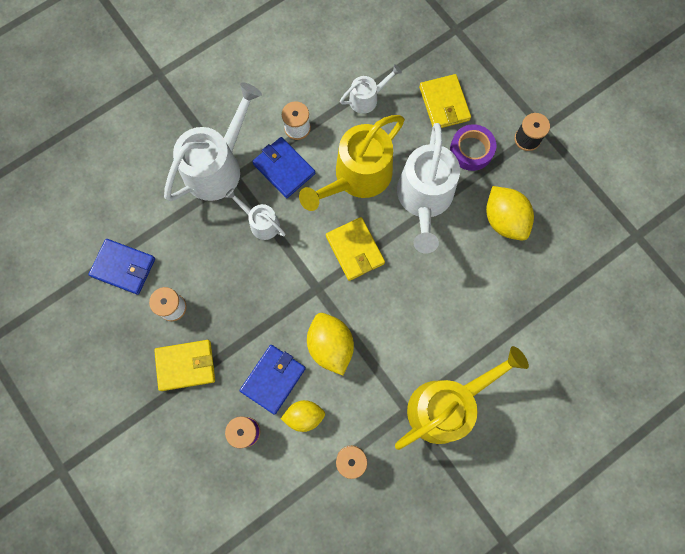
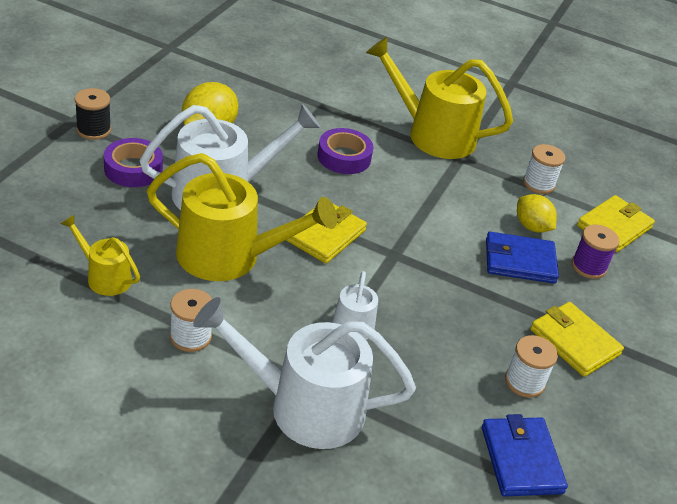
camera: 125 degrees left, 35 degrees down
(284, 169) = (261, 331): blue wallet -> none
(330, 346) = (447, 226): yellow lemon -> none
(367, 98) = (104, 276): white watering can -> yellow watering can
(438, 310) = (344, 157): none -> purple tape
(444, 103) = (77, 204): yellow wallet -> yellow wallet (614, 227)

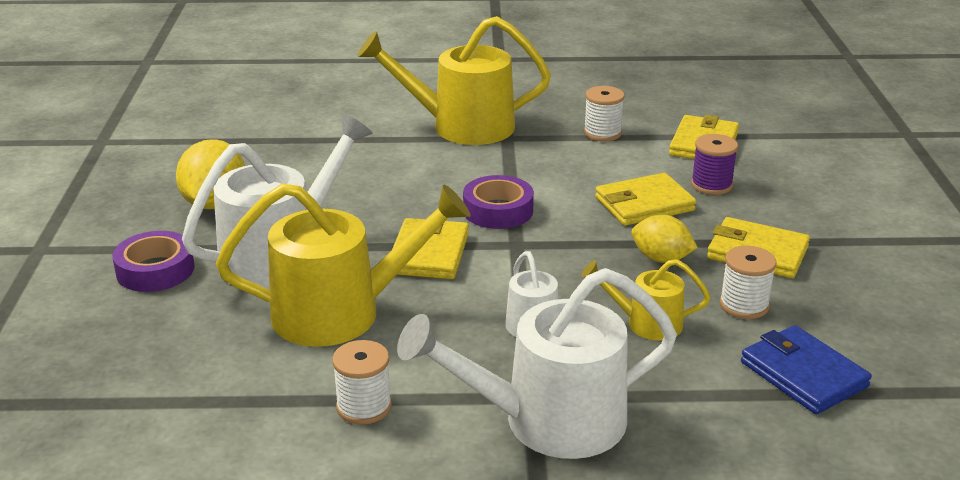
camera: 20 degrees left, 10 degrees down
(93, 130) = (73, 249): black spool -> none
(104, 276) = (209, 388): yellow watering can -> yellow watering can (646, 323)
(344, 157) = (387, 177): purple tape -> purple tape (498, 210)
(519, 261) = (644, 204): blue wallet -> yellow wallet
(532, 227) = (629, 171): yellow lemon -> yellow lemon (661, 259)

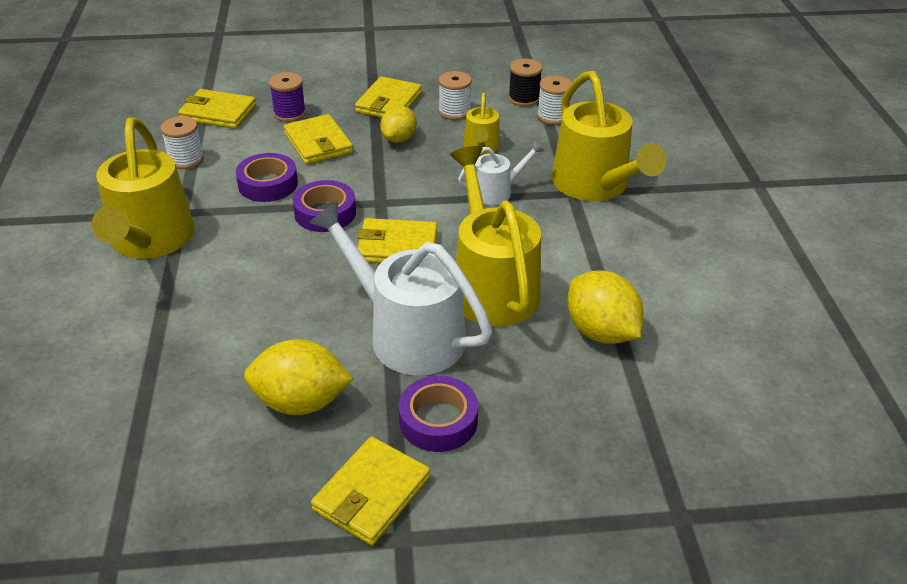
camera: 95 degrees left, 10 degrees up
(93, 236) = (371, 493): none -> yellow wallet
(233, 386) = (600, 332): none -> yellow lemon
(364, 407) = (605, 262): white spool -> white spool (553, 117)
(547, 422) = (595, 186): white watering can -> yellow watering can
(555, 177) = (268, 184): none -> purple tape
(803, 374) = (523, 98): blue wallet -> black spool

